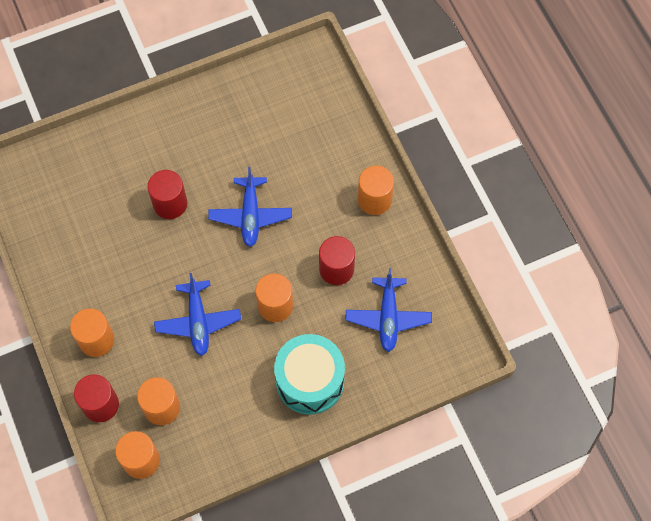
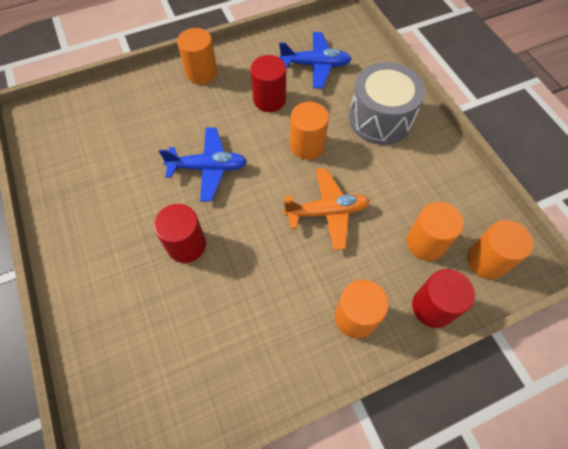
camera: 90 degrees left, 5 degrees down
(198, 321) = (327, 212): blue plane -> orange plane
(310, 381) = (380, 119): turquoise drum -> grey drum

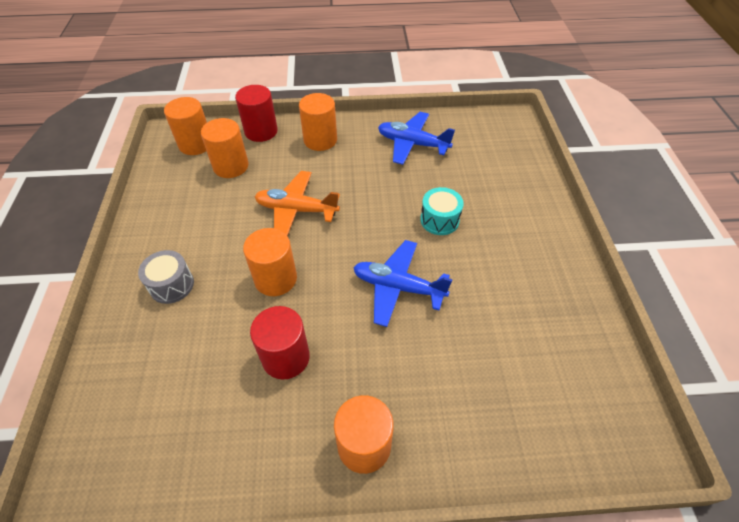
camera: 160 degrees left, 10 degrees down
(186, 245) = (439, 220): red cylinder -> turquoise drum
(315, 65) = (188, 397): blue plane -> blue plane (412, 144)
(380, 119) = (171, 285): grey drum -> grey drum, size x0.53

